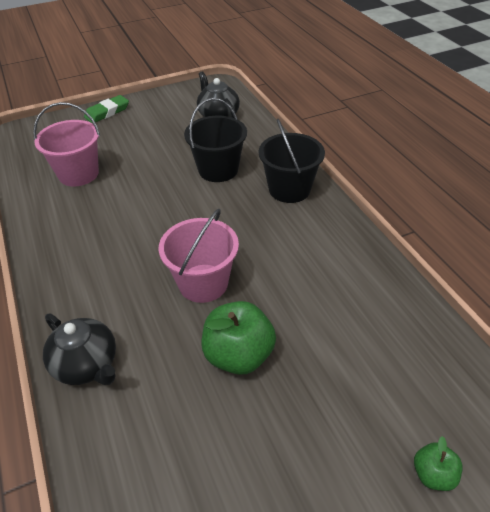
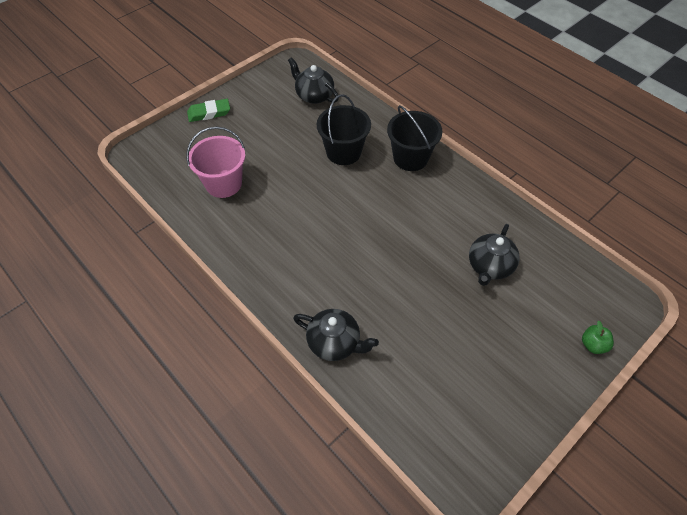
camera: 20 degrees left, 10 degrees up
(107, 112) = (209, 113): green eraser -> green eraser turned 45 degrees clockwise
(203, 283) = (385, 256): pink bucket -> none
(238, 355) = (439, 304): green apple -> none
(327, 327) = (489, 266): none -> black teapot

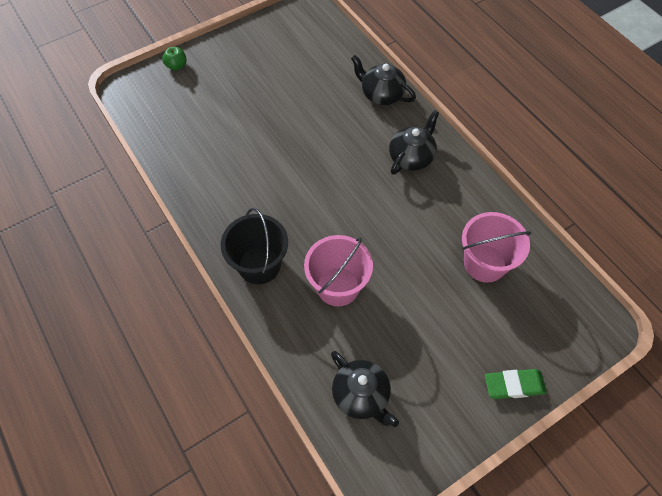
camera: 170 degrees left, 5 degrees up
(343, 152) = (338, 286): black bucket -> pink bucket
(489, 266) = (227, 134): black teapot -> black teapot (411, 157)

